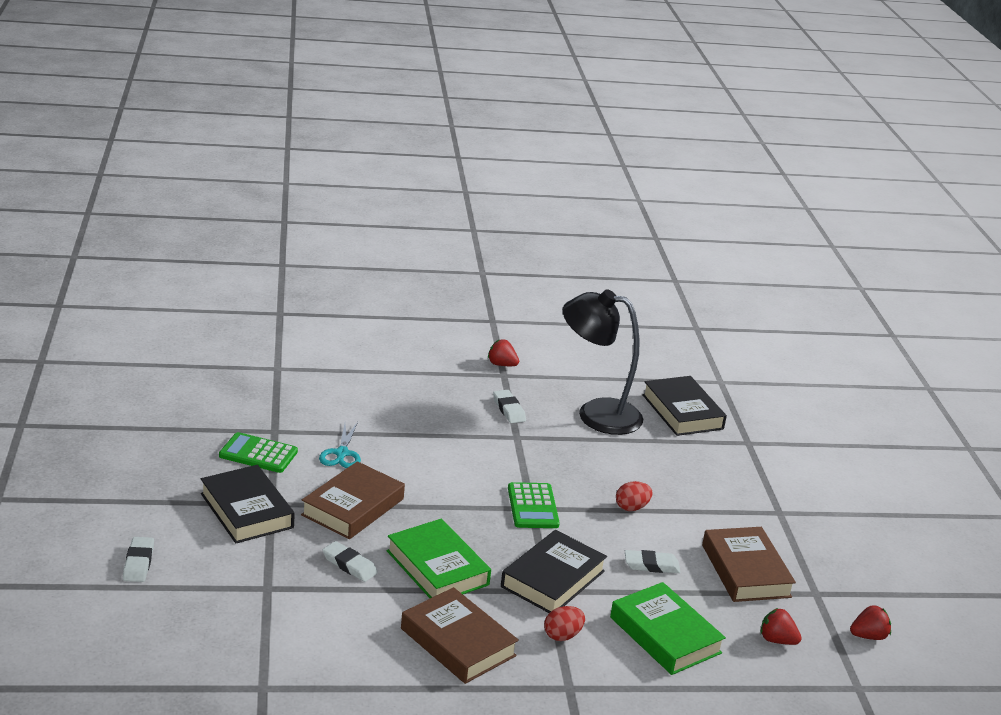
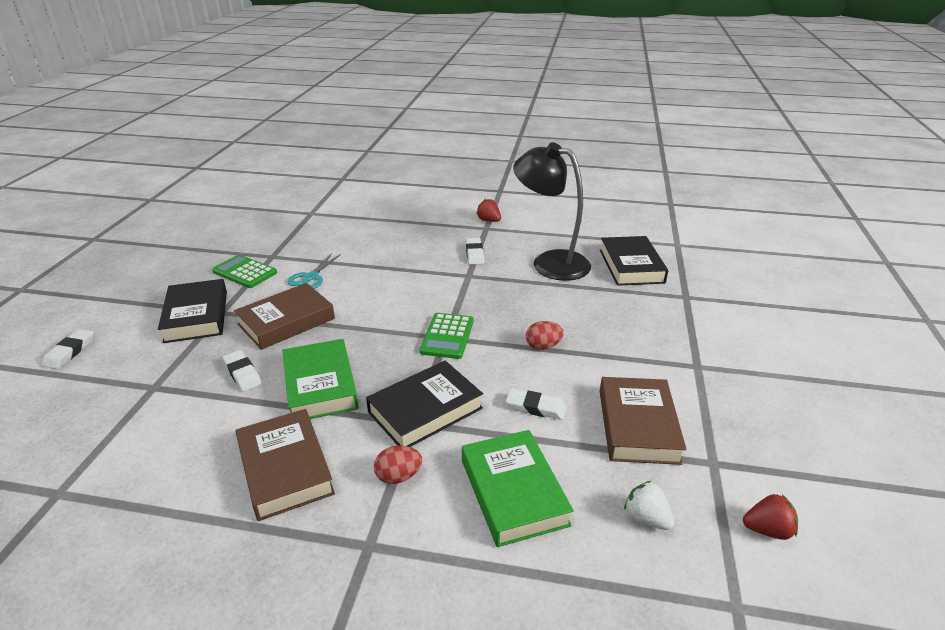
camera: 20 degrees right, 5 degrees up
(777, 640) = (646, 518): red strawberry -> white strawberry

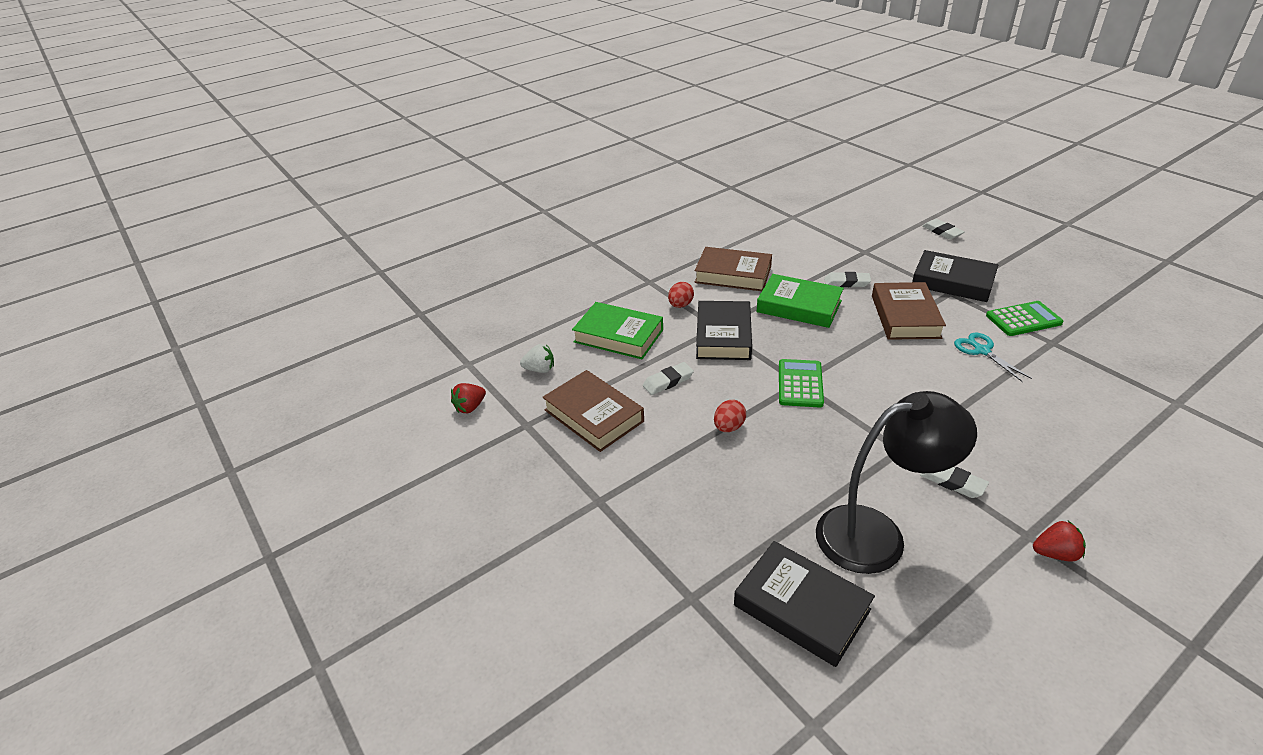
camera: 135 degrees right, 5 degrees up
(447, 336) = (800, 384): green calculator -> green calculator turned 45 degrees clockwise

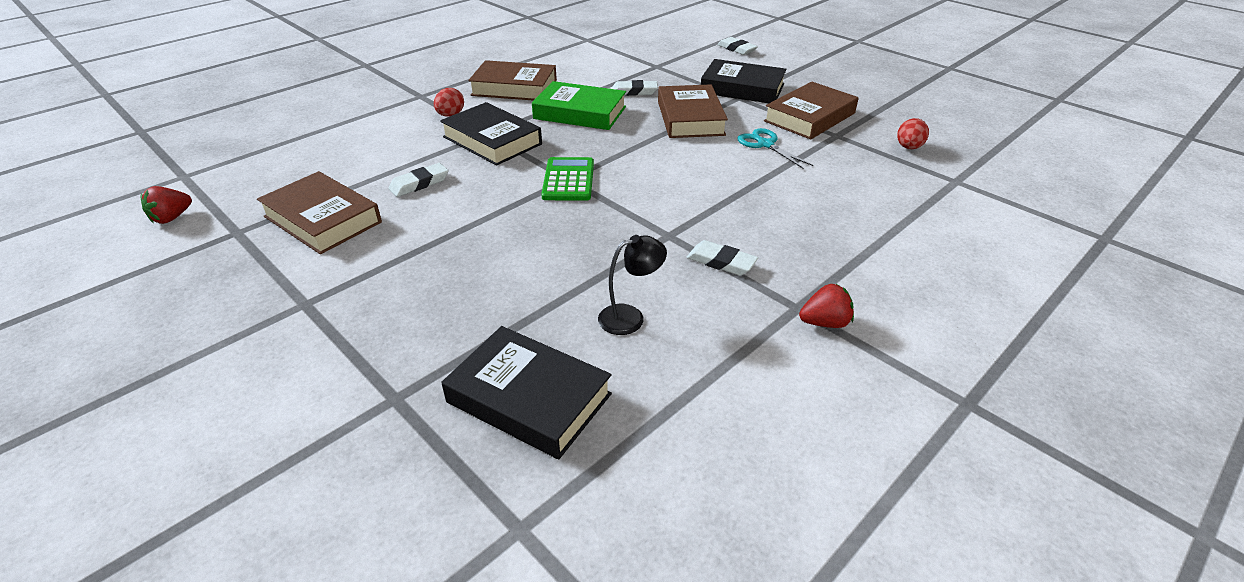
camera: 10 degrees left, 0 degrees up
(540, 369) = (270, 178): white strawberry -> none
(618, 336) = (373, 144): green book -> none
(723, 336) = (492, 140): black book -> black book turned 45 degrees counterclockwise
(729, 427) = (480, 223): red egg -> red egg (908, 147)
(877, 534) = (630, 317): black lamp -> black lamp, size x0.46
(1023, 319) = (809, 117): green calculator -> brown book

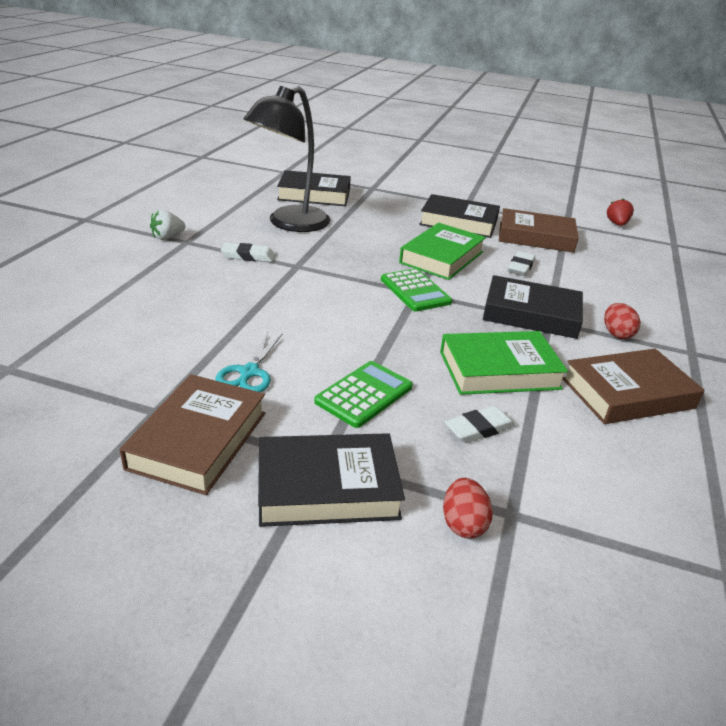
camera: 150 degrees right, 5 degrees down
(378, 267) = (459, 222): none -> black book
(487, 213) = (442, 257): none -> green book
(630, 317) = (289, 224): black lamp -> black lamp, size x2.17
(690, 118) = (364, 394): brown book -> green calculator
(736, 49) = (414, 659): white eraser -> none
(765, 144) = (249, 372): turquoise scissors -> turquoise scissors turned 75 degrees clockwise
(825, 323) = (167, 237): red strawberry -> white strawberry
(908, 147) = (52, 411): red egg -> red egg (463, 524)

